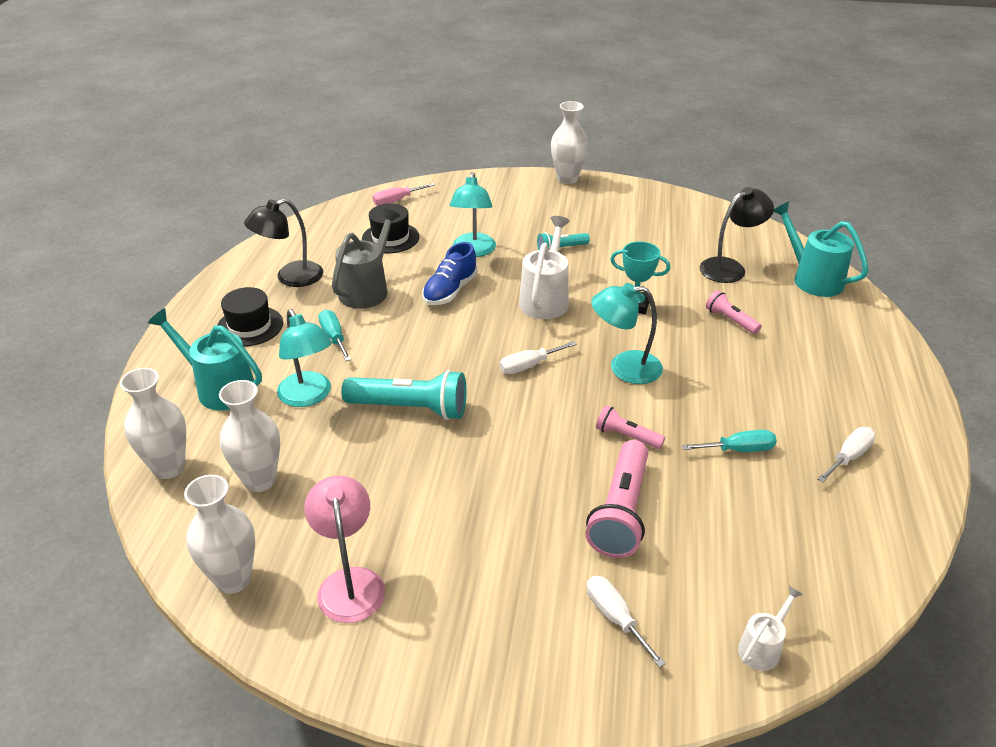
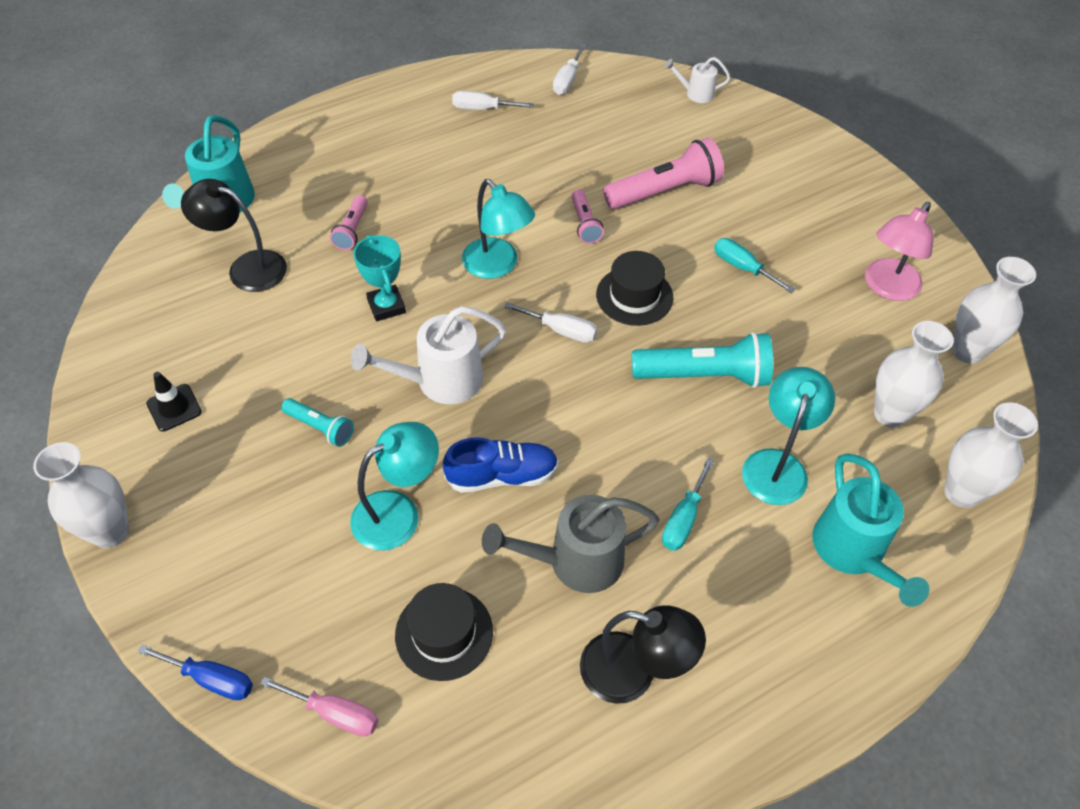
camera: 130 degrees left, 15 degrees up
(250, 326) = (752, 623): black hat -> black hat (634, 296)
(410, 408) = (704, 375): turquoise flashlight -> turquoise flashlight turned 120 degrees clockwise
(455, 181) = (212, 679): none -> blue screwdriver
(615, 617) = (749, 155): white screwdriver -> white screwdriver (567, 80)
(630, 213) = (174, 408): none -> black traffic cone
(738, 450) = (533, 161): turquoise screwdriver -> turquoise screwdriver (742, 267)

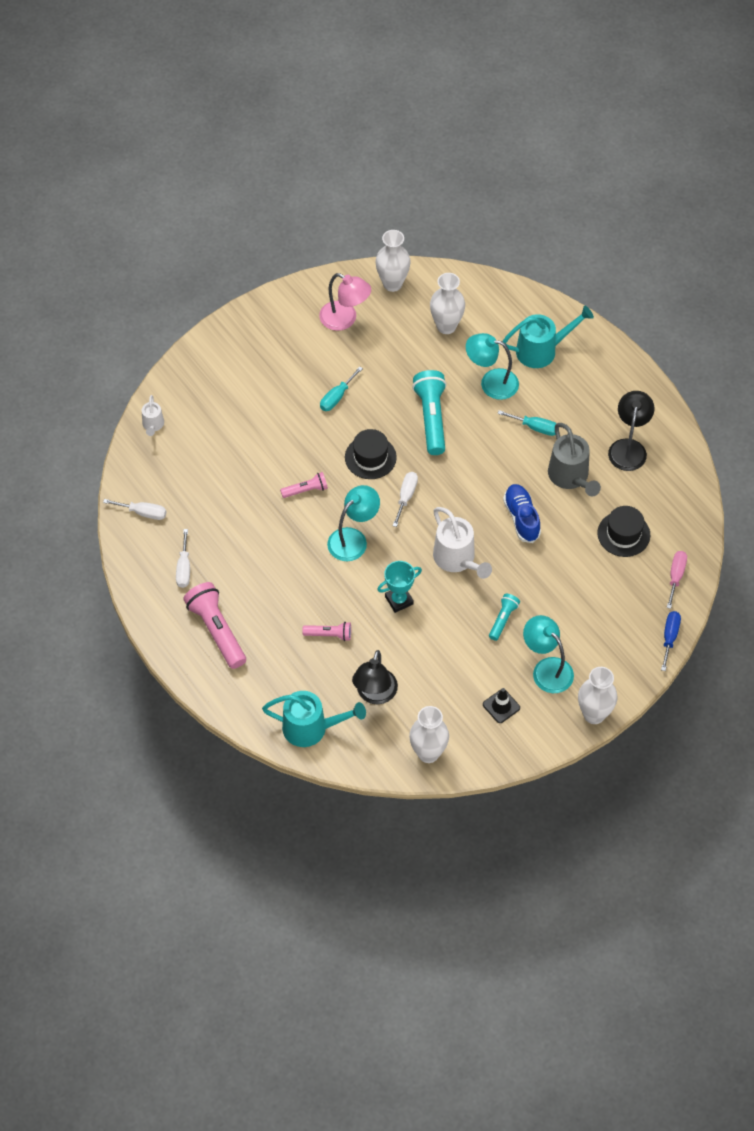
camera: 95 degrees left, 5 degrees up
(398, 512) = (555, 567): turquoise lamp -> turquoise lamp (546, 669)
(665, 191) = (267, 443): pink flashlight -> pink flashlight (217, 630)
(961, 492) = (495, 298): white vase -> white vase (428, 753)

